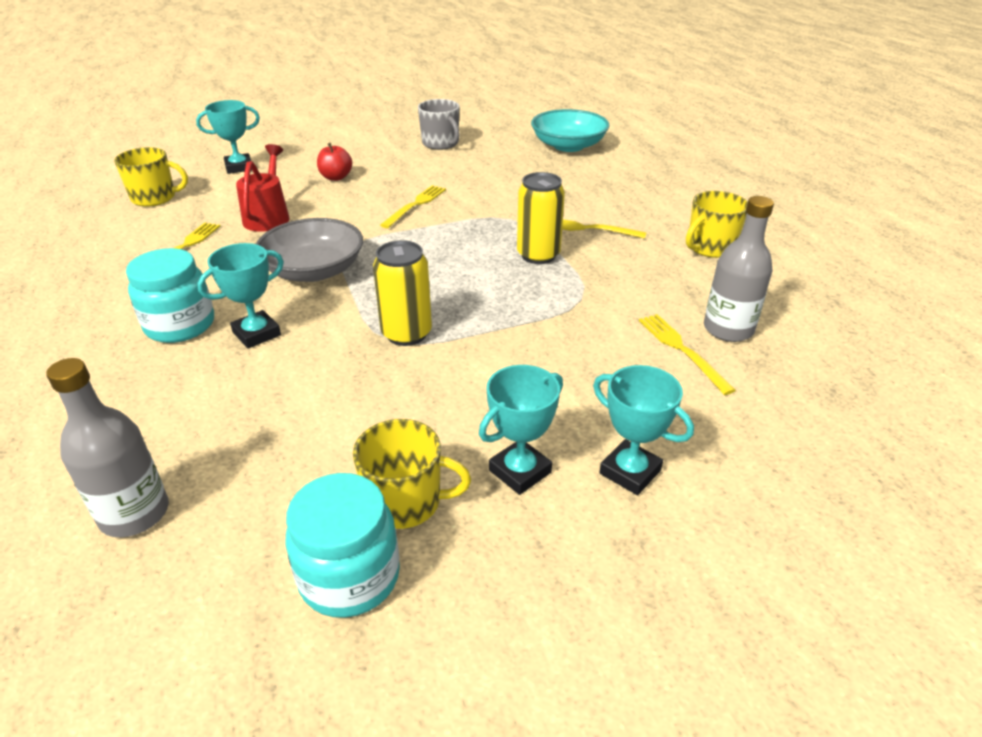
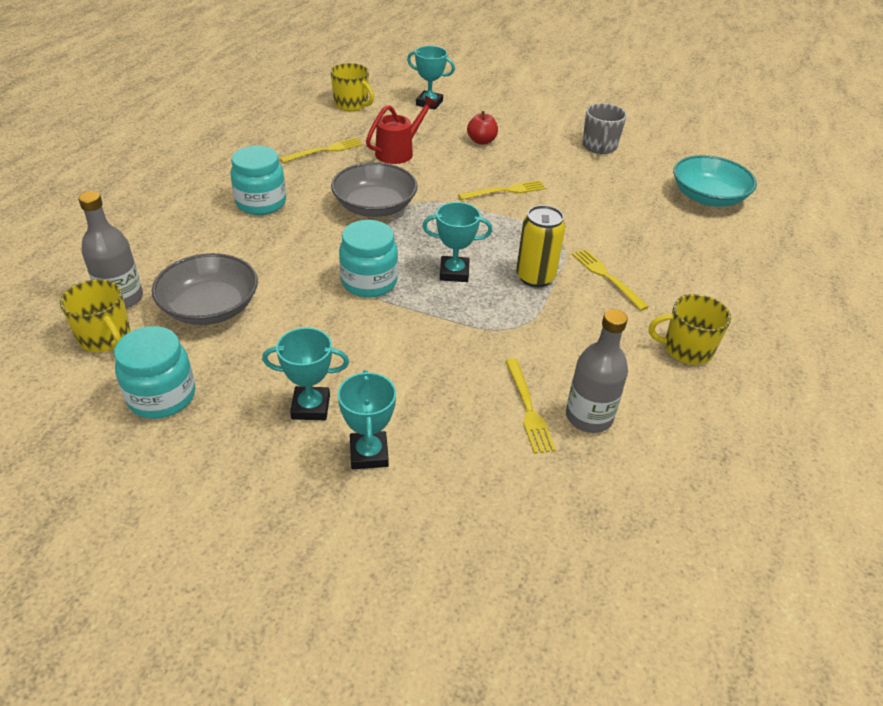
camera: 40 degrees right, 5 degrees up
(256, 334) = (291, 232): turquoise trophy -> turquoise trophy (454, 272)
(271, 453) = (210, 307): none -> grey bowl
(406, 334) = (369, 282): yellow can -> turquoise jar
(406, 502) = (234, 380): yellow mug -> yellow mug (105, 337)
(682, 350) = (528, 408): yellow fork -> yellow fork turned 150 degrees clockwise

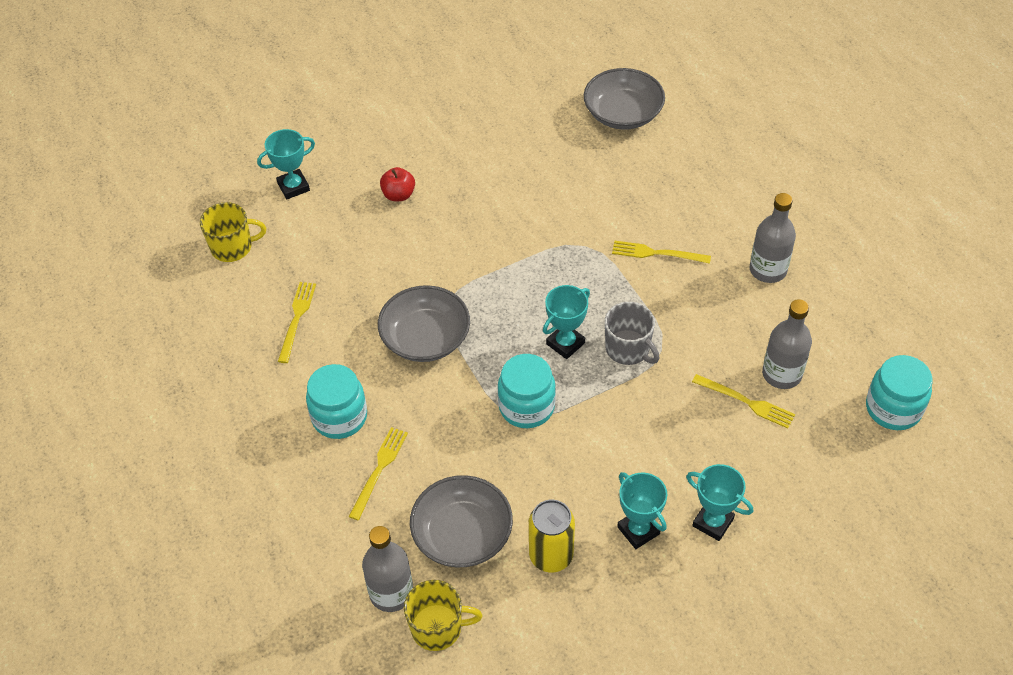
camera: 45 degrees left, 10 degrees up
(162, 396) = (547, 621): turquoise jar -> turquoise jar (893, 408)
(310, 407) = (638, 530): turquoise trophy -> turquoise trophy turned 75 degrees counterclockwise
(399, 151) = (355, 265): red watering can -> none
(505, 191) = (490, 233): yellow fork -> yellow fork (379, 470)
(535, 277) = (617, 296): yellow can -> yellow can (551, 555)
(599, 146) = (489, 122): grey mug -> grey mug (628, 349)
(686, 349) = (768, 270): yellow mug -> grey bottle
(707, 197) = (623, 113): turquoise bowl -> grey bowl

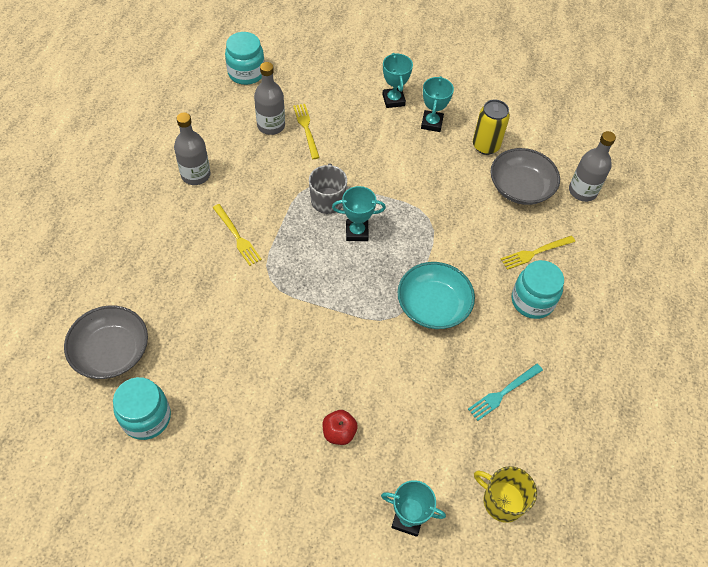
camera: 140 degrees left, 5 degrees up
(297, 319) = (503, 392): yellow fork -> turquoise fork
(425, 338) = (433, 305): grey bowl -> turquoise bowl
(438, 628) = (572, 160): yellow mug -> none
(526, 407) = (419, 218): turquoise jar -> turquoise jar (146, 417)

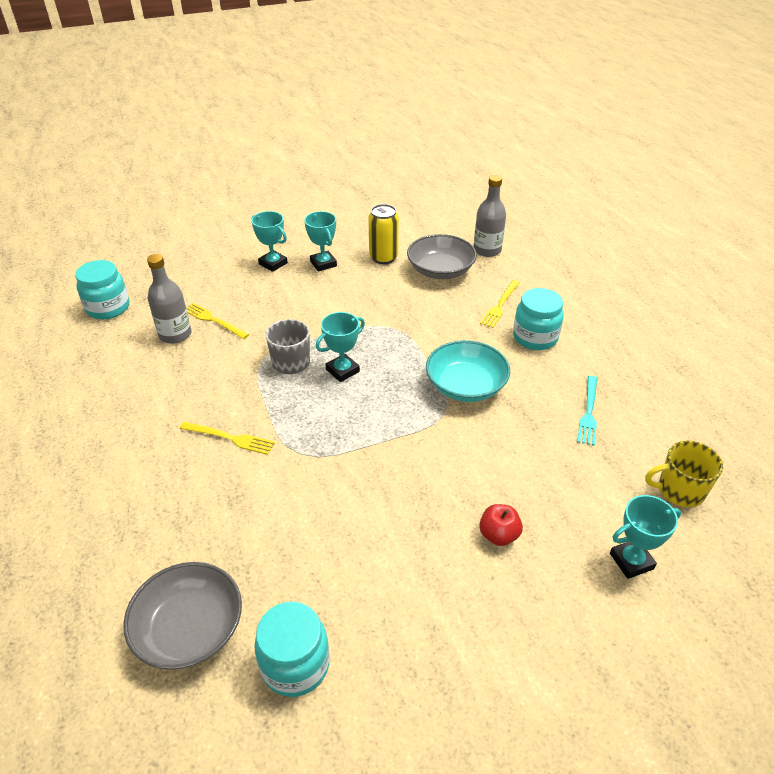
camera: 35 degrees left, 15 degrees down
(196, 175) = (133, 412): grey bottle -> none

